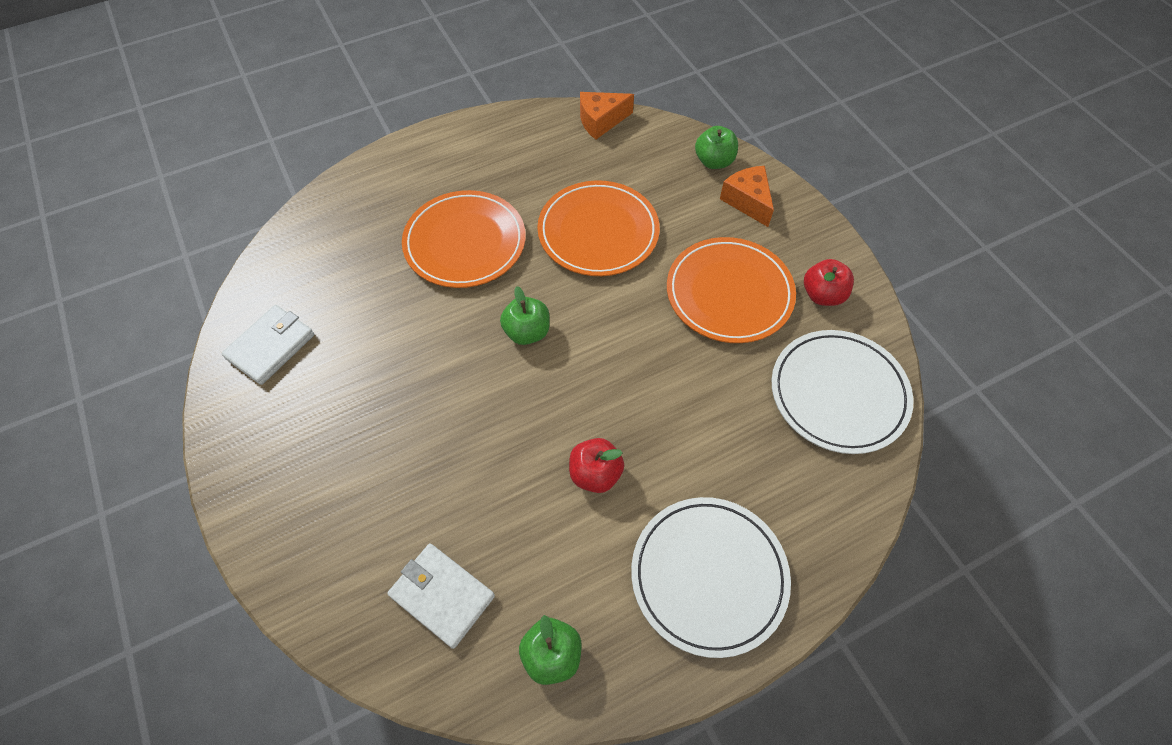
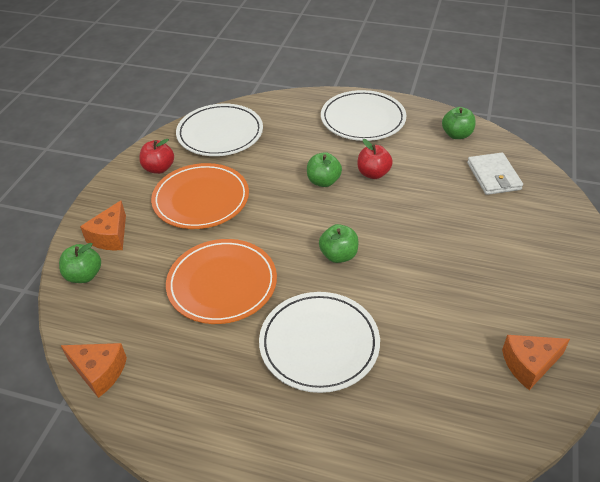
camera: 135 degrees left, 15 degrees down
(271, 346) = (529, 364): white wallet -> orange cheese
(465, 242) = (319, 344): orange plate -> white plate
(638, 414) = (323, 181): none -> green apple

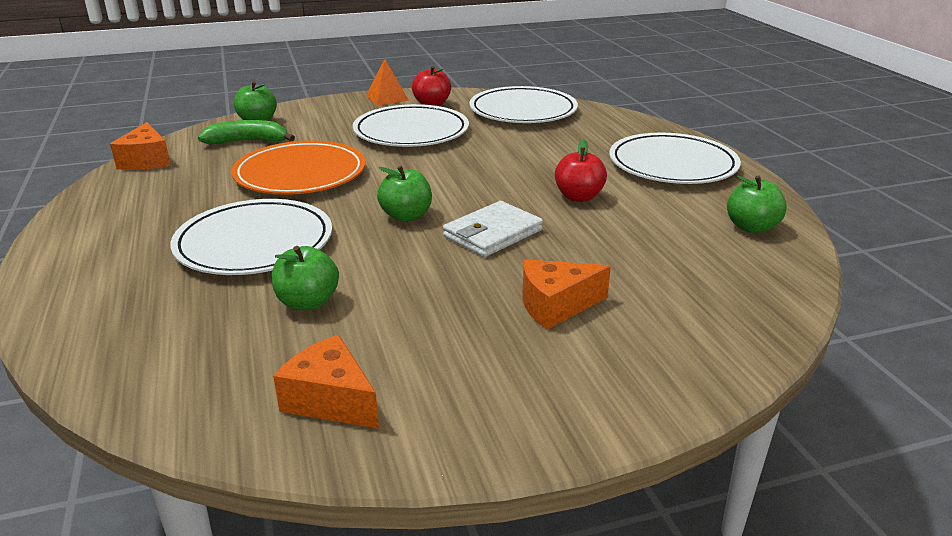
camera: 55 degrees right, 15 degrees down
(110, 236) = (316, 116): orange cheese -> orange cheese (556, 306)
(117, 185) = (387, 98): none -> orange pyramid
(124, 294) = (248, 141): none -> green banana
(201, 199) = (411, 132): orange plate -> white plate
(323, 181) = (521, 175): green apple -> green apple (308, 302)
(493, 176) = (705, 276): white wallet -> white wallet (492, 233)

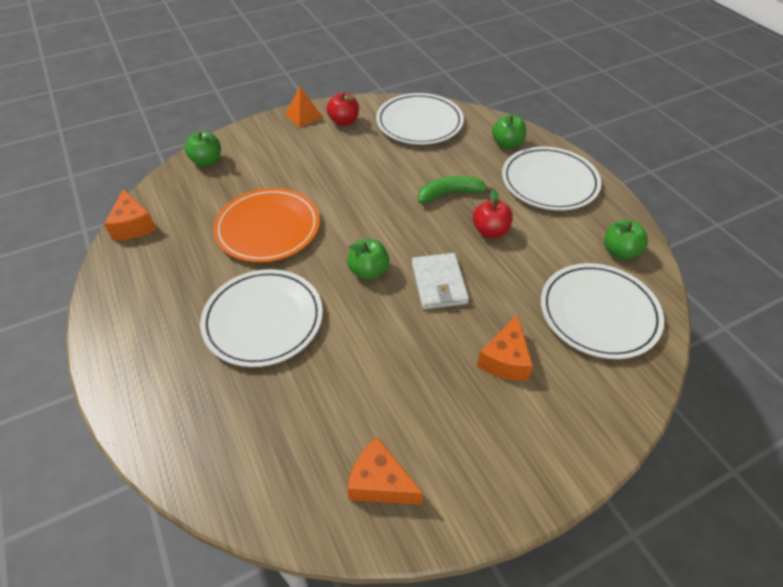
camera: 10 degrees left, 20 degrees up
(248, 141) = (209, 189): green banana -> green banana (450, 194)
(308, 302) = (328, 382): green apple -> green apple (507, 144)
(411, 132) = (338, 161): white plate -> white plate (599, 313)
(492, 233) = (439, 283): white wallet -> white wallet turned 45 degrees counterclockwise
(556, 306) = (505, 359): orange cheese -> orange cheese turned 45 degrees counterclockwise

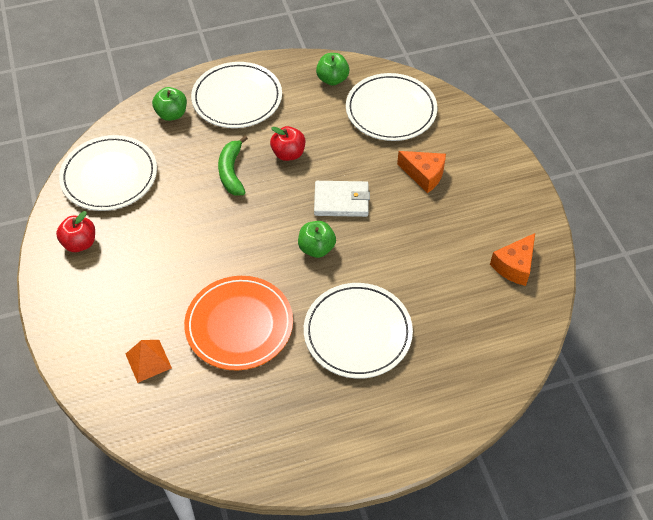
camera: 80 degrees left, 5 degrees up
(133, 225) = (200, 456): orange cheese -> none
(207, 161) = (106, 384): green apple -> none
(304, 116) = (52, 281): orange pyramid -> orange pyramid (148, 360)

